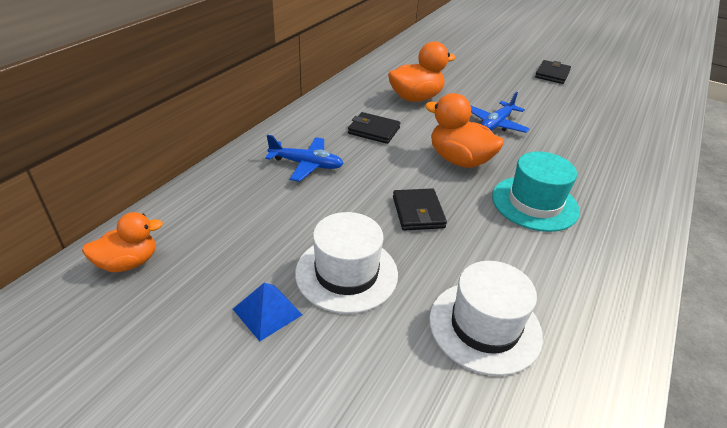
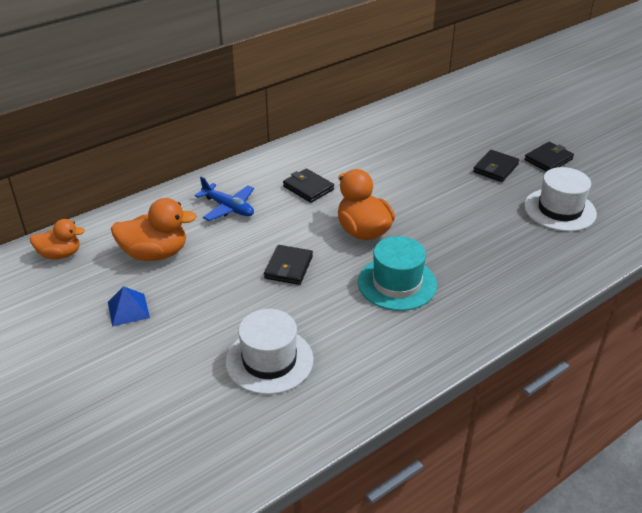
camera: 25 degrees right, 0 degrees up
(346, 273) = (199, 299): white hat -> white hat (559, 210)
(416, 98) = (374, 162): orange duck -> orange duck (155, 253)
(496, 124) = (431, 203): blue plane -> none
(520, 87) = (495, 168): none -> black wallet

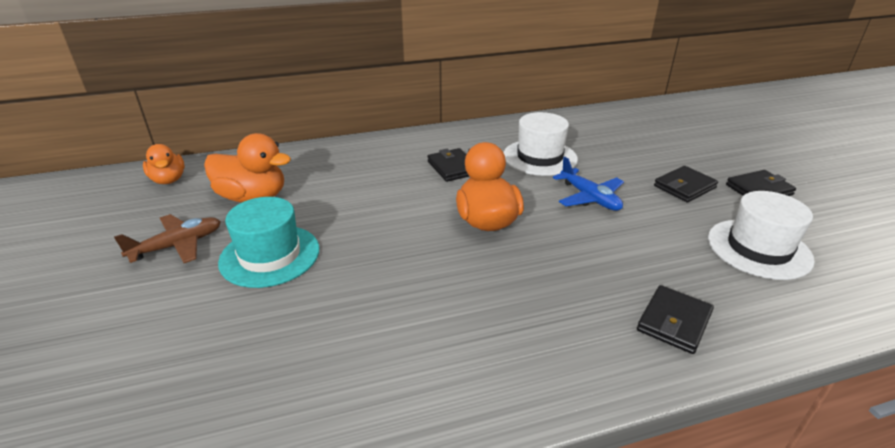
camera: 20 degrees right, 5 degrees down
(60, 254) = (169, 180): orange duck -> orange duck turned 45 degrees clockwise
(128, 309) = (178, 245): blue pyramid -> brown plane
(228, 208) = (358, 170): blue plane -> blue plane (589, 198)
(269, 360) = (273, 346): white hat -> white hat (539, 157)
(288, 267) = (376, 241): black wallet -> black wallet (674, 322)
(397, 283) = (493, 290): turquoise hat -> turquoise hat (270, 255)

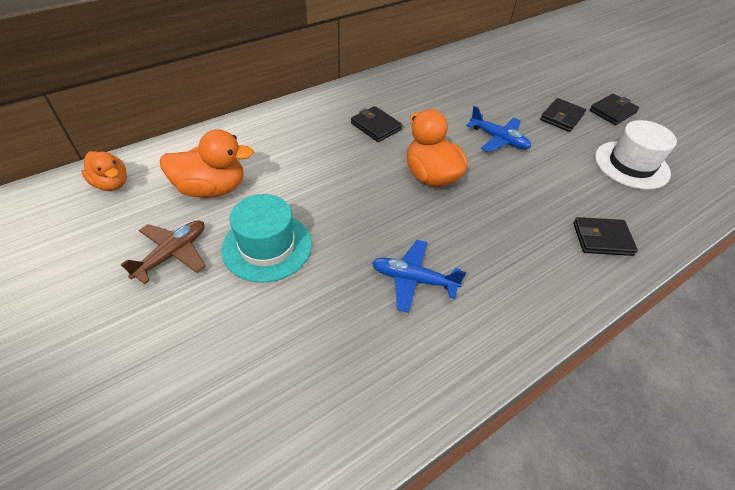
camera: 20 degrees left, 15 degrees up
(404, 317) = (413, 280): none -> blue plane
(539, 157) = (441, 104): white hat -> none
(674, 322) = (602, 239): black wallet -> black wallet turned 75 degrees clockwise

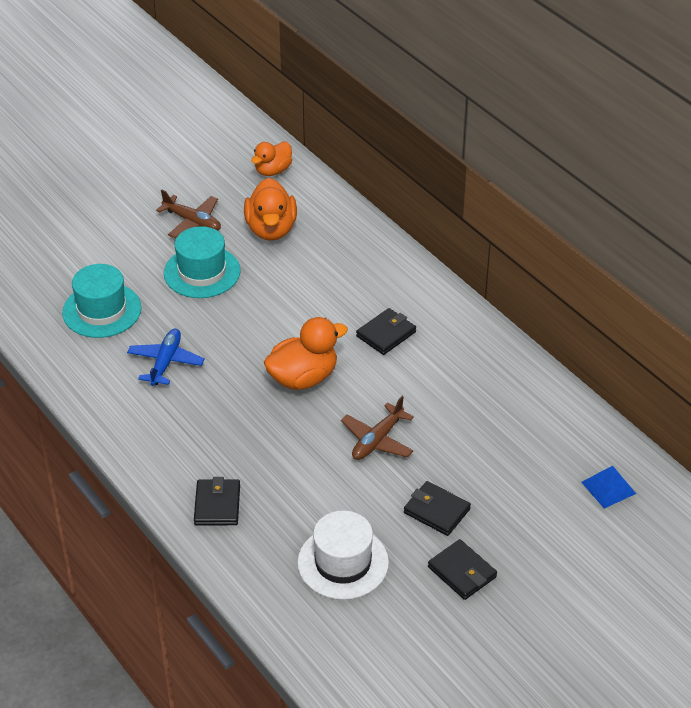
camera: 90 degrees right, 5 degrees down
(318, 349) = (102, 310): none -> turquoise hat
(498, 139) = (377, 440): blue plane -> brown plane
(518, 52) = (608, 487): none -> blue pyramid

